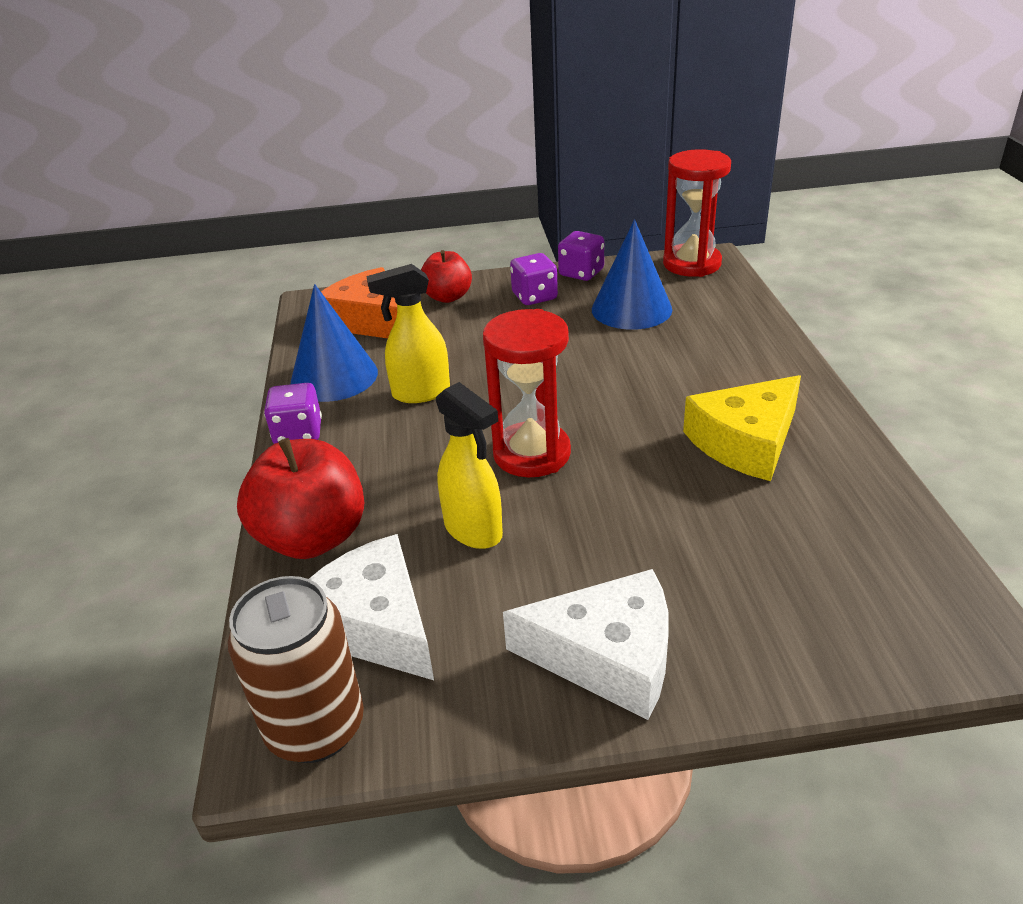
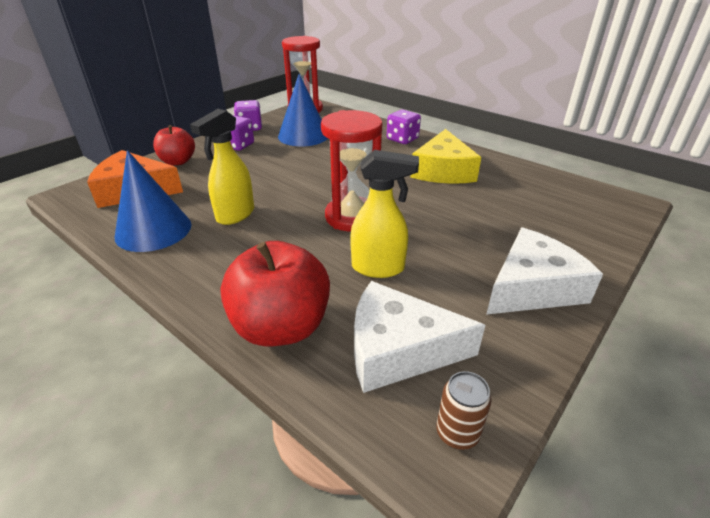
camera: 45 degrees left, 0 degrees up
(298, 434) = (174, 273): purple dice -> purple dice (402, 139)
(315, 727) = (457, 433): brown can -> brown can, size x0.50

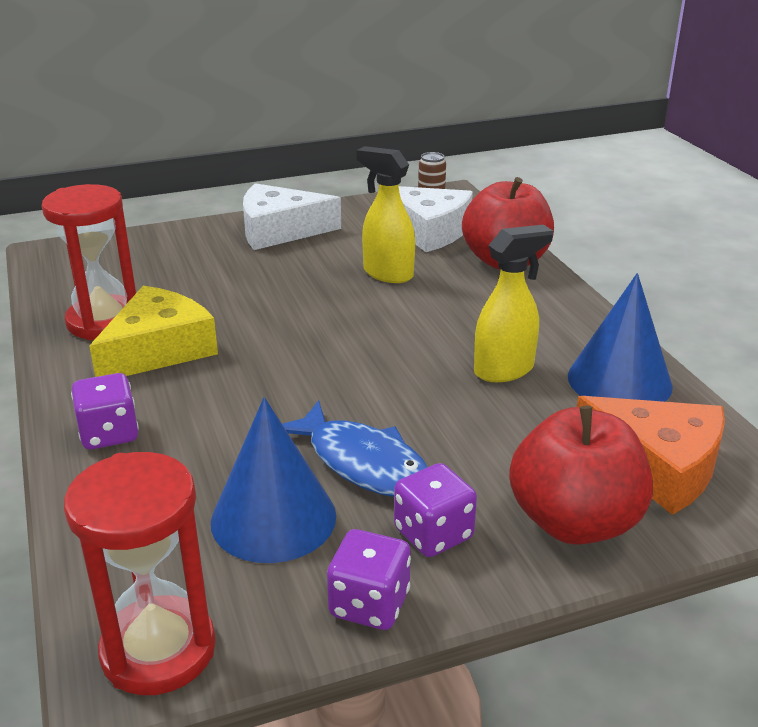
camera: 150 degrees left, 5 degrees down
(178, 161) = (574, 522): red apple -> red apple, size x1.60
(284, 157) = (363, 463): none -> blue fish
(352, 217) = (361, 325): red hourglass -> red hourglass (103, 322)

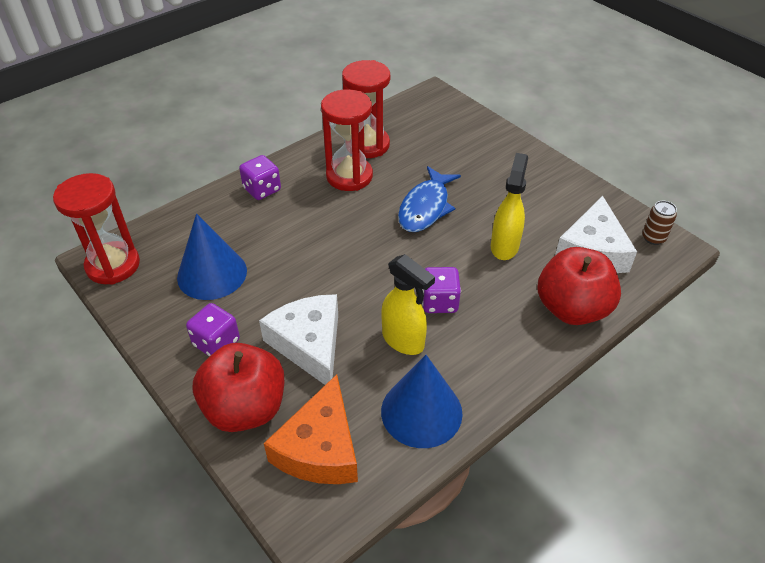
camera: 70 degrees right, 15 degrees up
(159, 349) = (349, 176): yellow cheese -> red hourglass
(279, 230) = (532, 174): white cheese -> white cheese (309, 344)
(363, 463) = (271, 296): blue fish -> blue fish (425, 207)
(369, 604) = (155, 330): purple dice -> purple dice (439, 302)

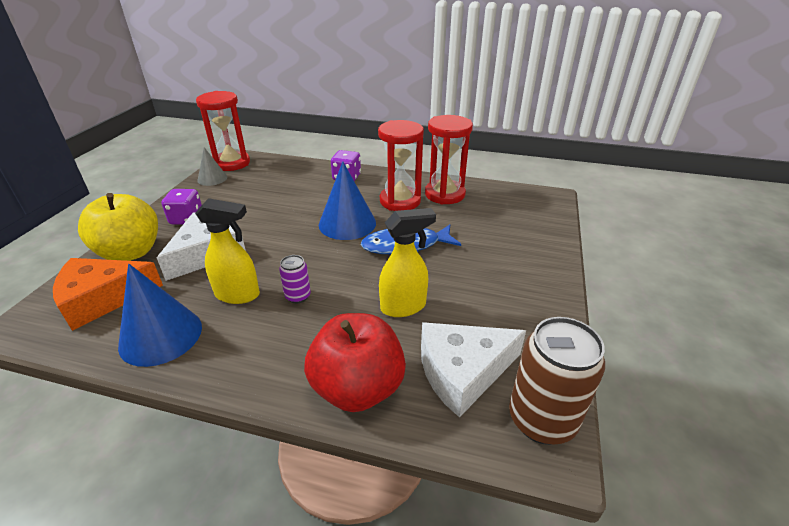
camera: 55 degrees right, 10 degrees down
(136, 294) = (212, 178): none -> grey cone
(212, 274) = (249, 193): blue cone -> blue cone (347, 223)
(245, 408) = (131, 252): red apple -> yellow apple
(403, 341) = (238, 295): yellow spray bottle -> yellow spray bottle turned 90 degrees counterclockwise
(439, 302) = (298, 296): purple dice -> purple can
(653, 238) = (541, 420): brown can -> brown can, size x1.99

